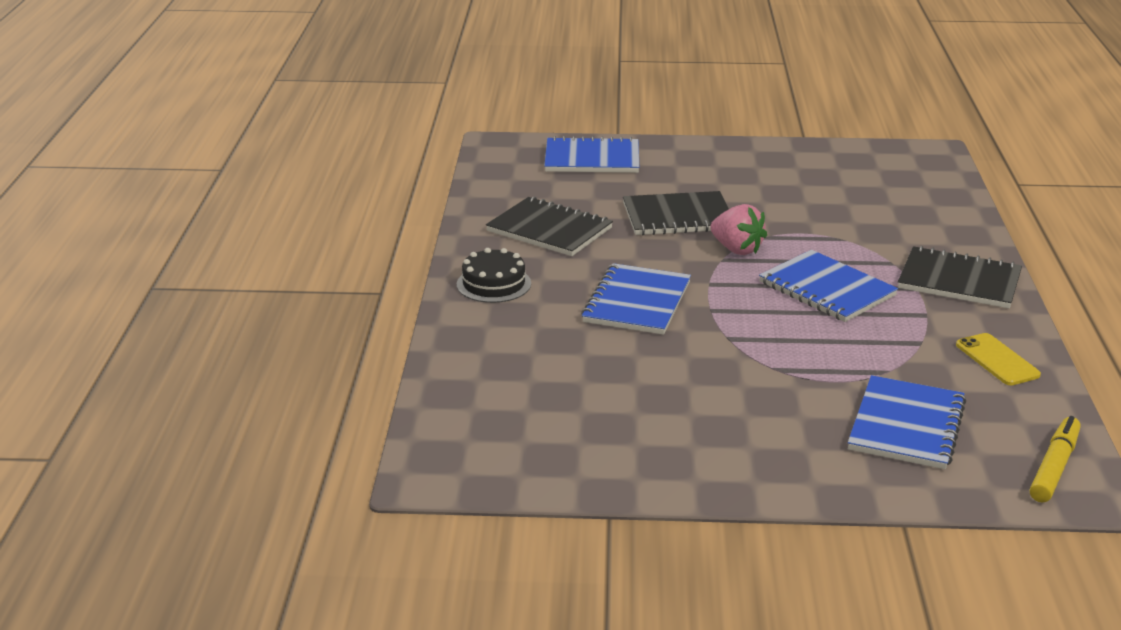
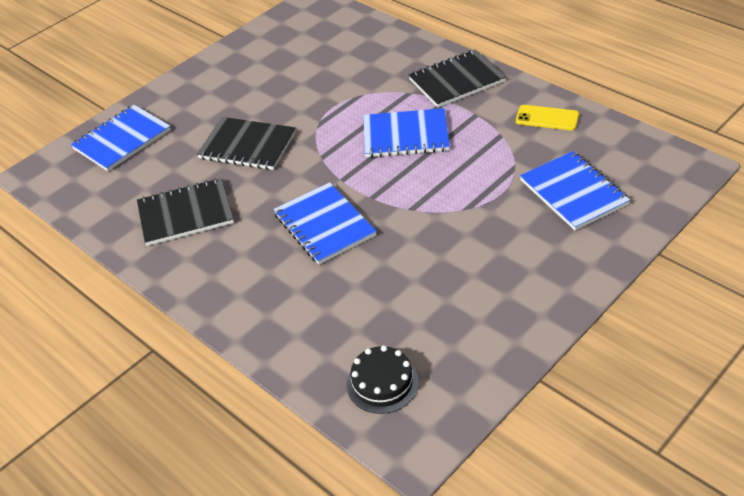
camera: 45 degrees left, 15 degrees up
(493, 284) = (219, 282): black cake -> black cake (382, 383)
(678, 217) = (247, 145): black notebook -> black notebook turned 75 degrees clockwise
(736, 249) = (318, 144): pink strawberry -> none
(1054, 467) = (662, 163): yellow marker -> none

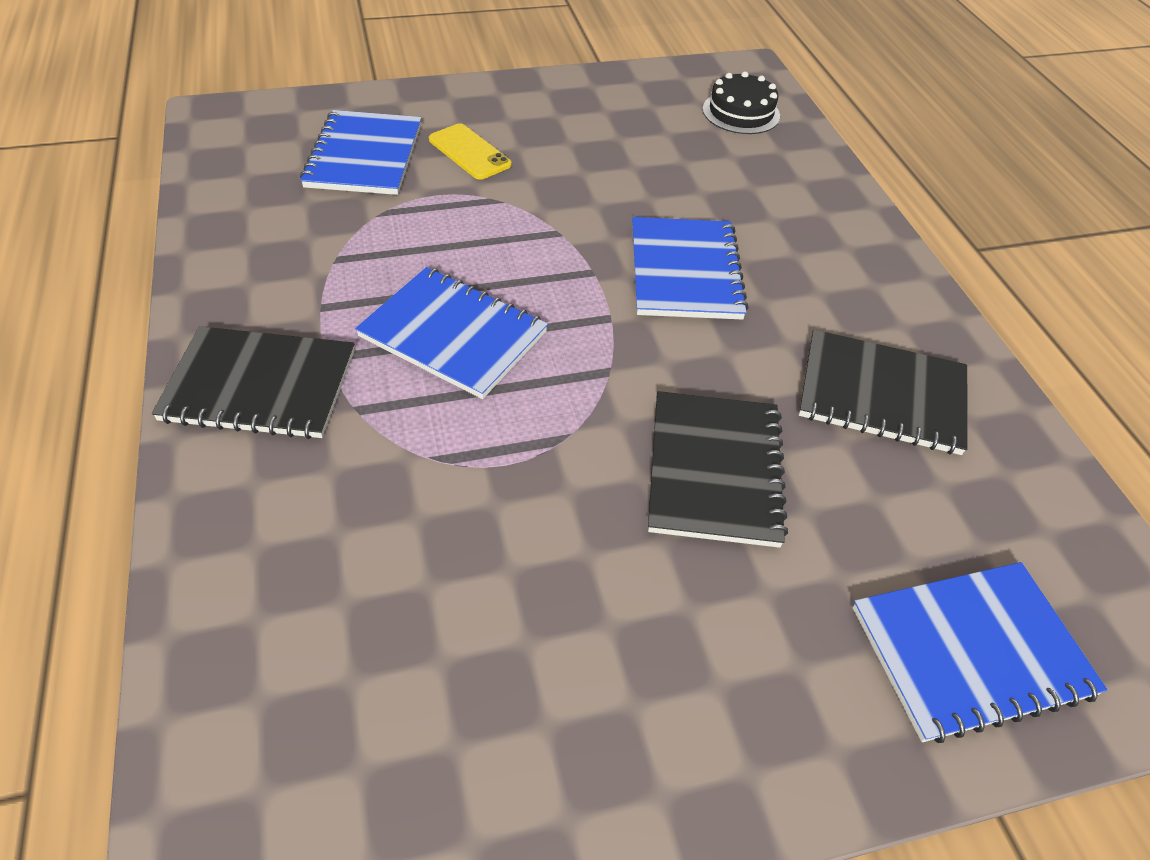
camera: 155 degrees left, 5 degrees up
(247, 145) = (714, 470): black notebook -> black notebook turned 45 degrees clockwise
(547, 118) = (248, 248): yellow phone -> yellow phone (469, 152)

